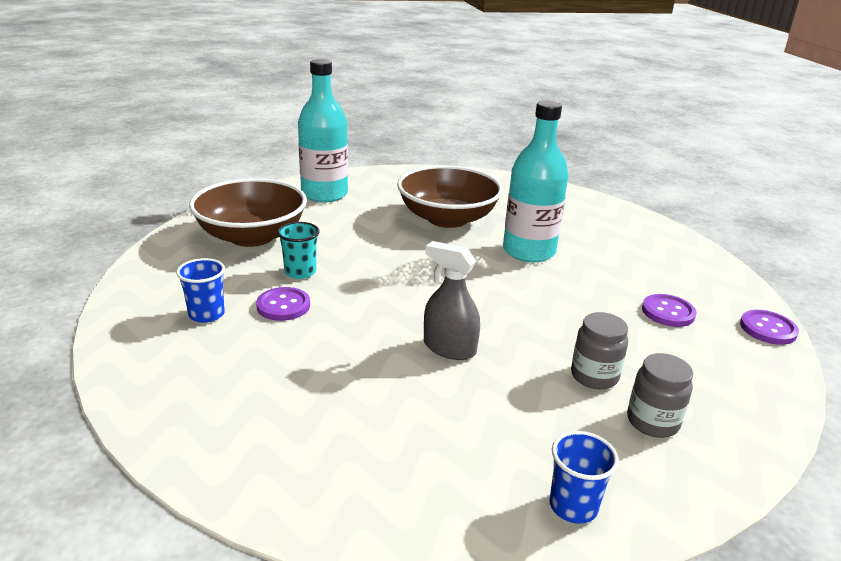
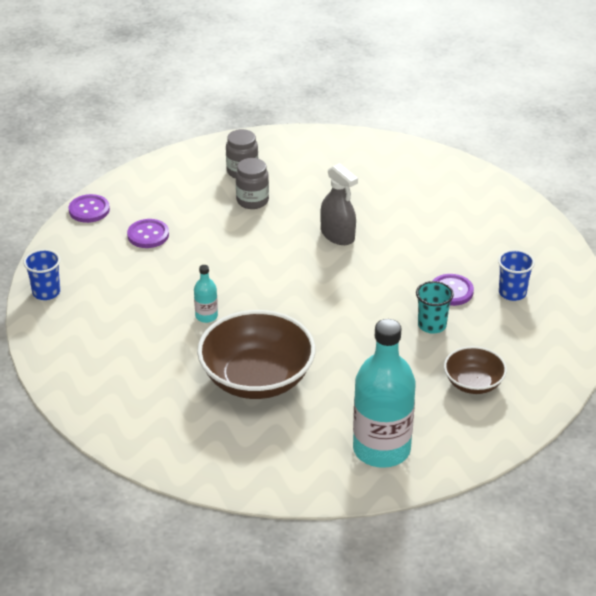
camera: 160 degrees left, 10 degrees up
(252, 236) = (473, 383): brown bowl -> brown bowl, size x0.53
(528, 251) = (206, 316): turquoise bottle -> turquoise bottle, size x0.43
(573, 506) = (321, 146): blue cup -> blue cup (46, 292)

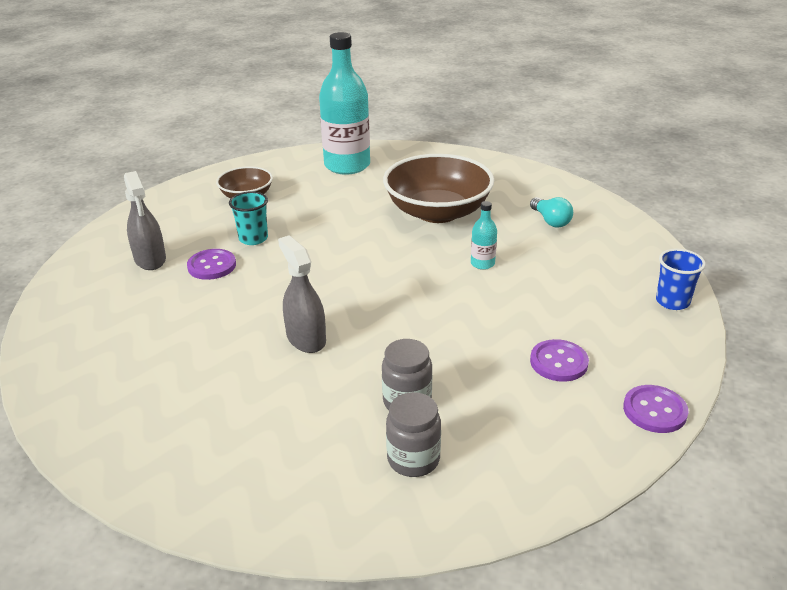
camera: 170 degrees left, 5 degrees down
(137, 377) = (550, 221): none -> turquoise light bulb
(512, 293) = (150, 259): blue cup -> grey spray bottle

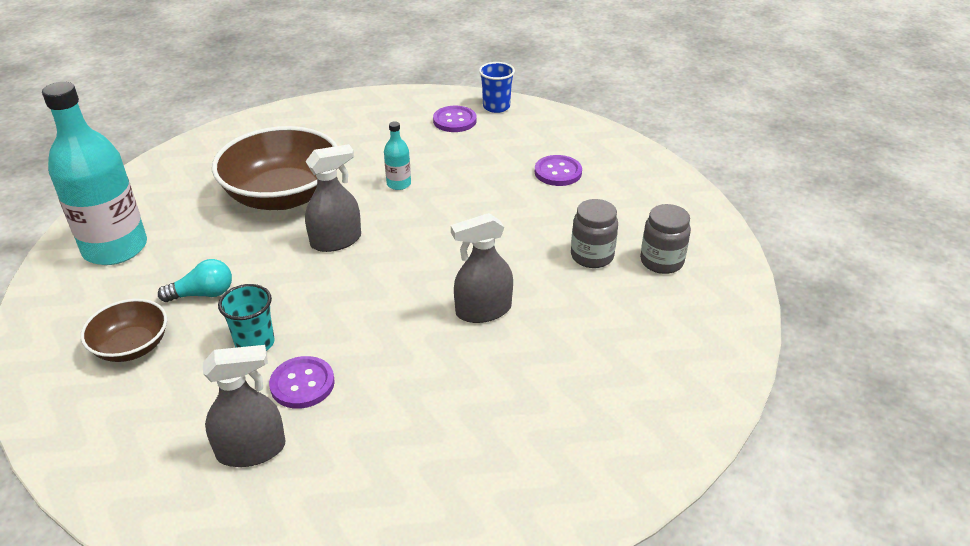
camera: 80 degrees left, 5 degrees up
(383, 248) = (336, 241): none -> grey spray bottle
(550, 221) = (344, 134): turquoise light bulb -> turquoise light bulb (203, 294)
(654, 411) = (621, 145): purple button -> purple button (454, 121)

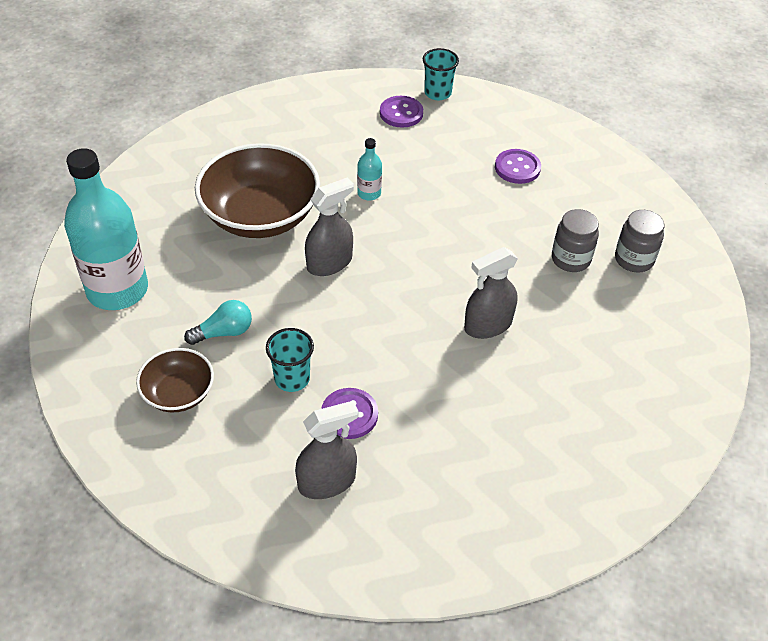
camera: 10 degrees left, 10 degrees up
(496, 107) = (437, 93): blue cup -> turquoise cup

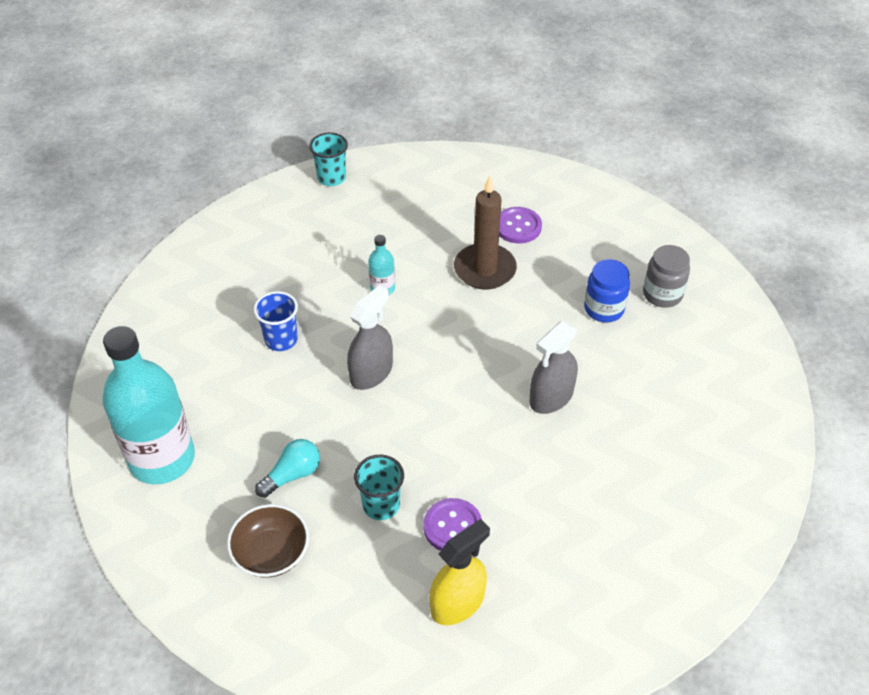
camera: 15 degrees left, 0 degrees up
(260, 216) = (281, 340): brown bowl -> blue cup
(327, 482) = (457, 603): grey spray bottle -> yellow spray bottle
(401, 113) = (382, 195): purple button -> none
(437, 93) = (410, 165): turquoise cup -> turquoise cup (331, 178)
(470, 198) = (484, 269): none -> brown candle
(570, 259) = (604, 309): grey jar -> blue jar

